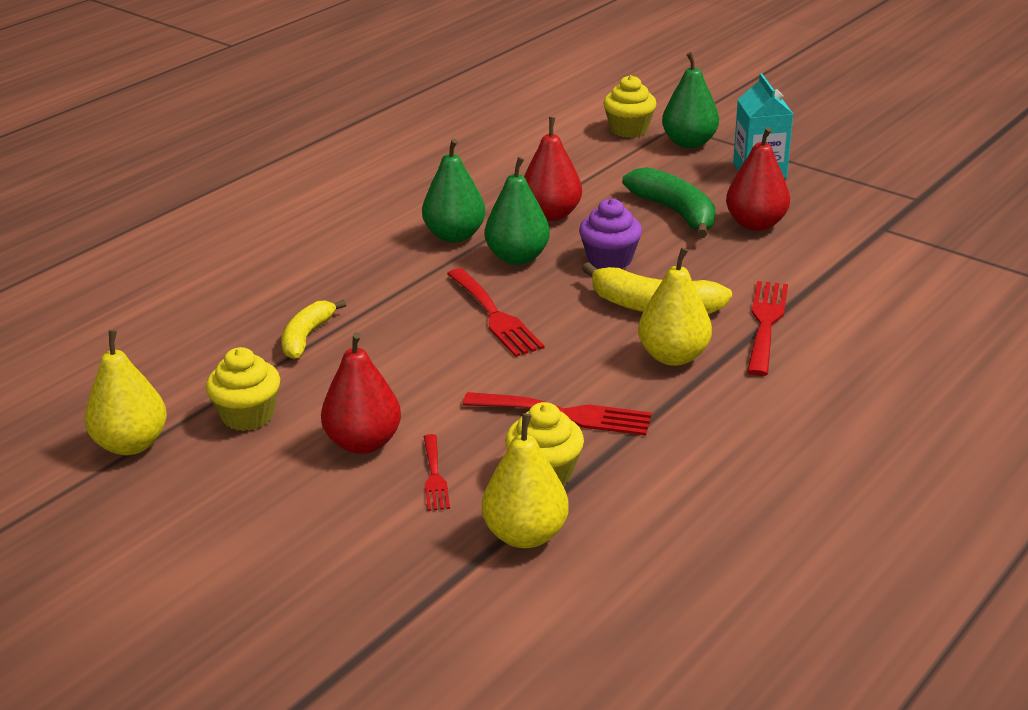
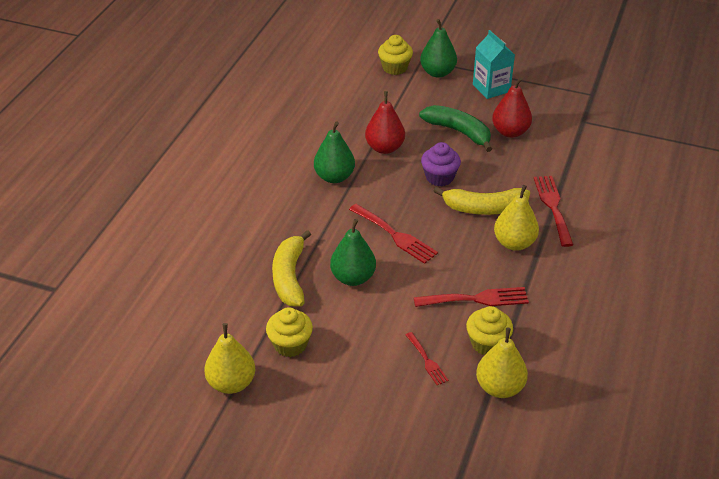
camera: 20 degrees left, 10 degrees up
(306, 337) = (289, 277): yellow banana -> yellow banana, size x1.51
(363, 443) = (372, 347): red pear -> none
(517, 257) = (383, 187): green pear -> green pear (353, 278)

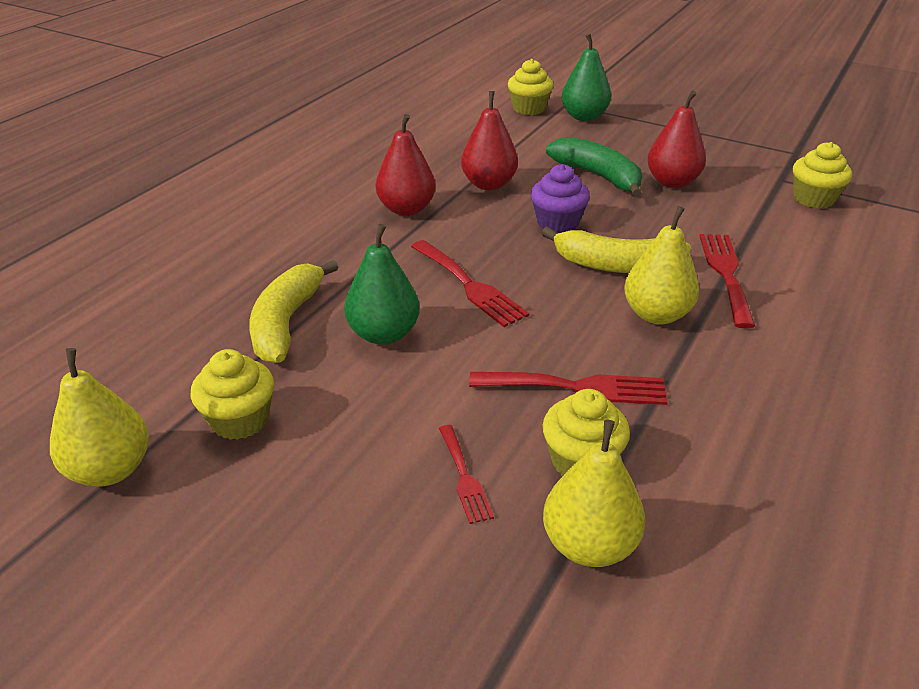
camera: 10 degrees right, 5 degrees down
(334, 177) = (406, 209): green pear -> red pear
(491, 88) = (653, 136): turquoise carton -> none
(605, 137) = (813, 199): none -> yellow cupcake

